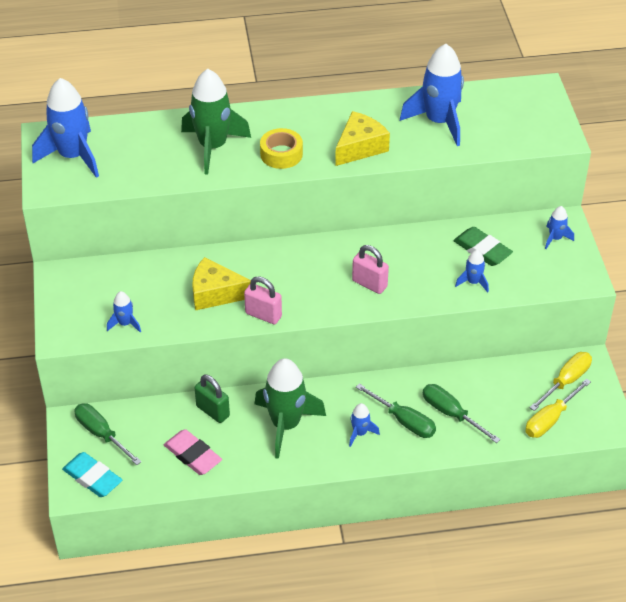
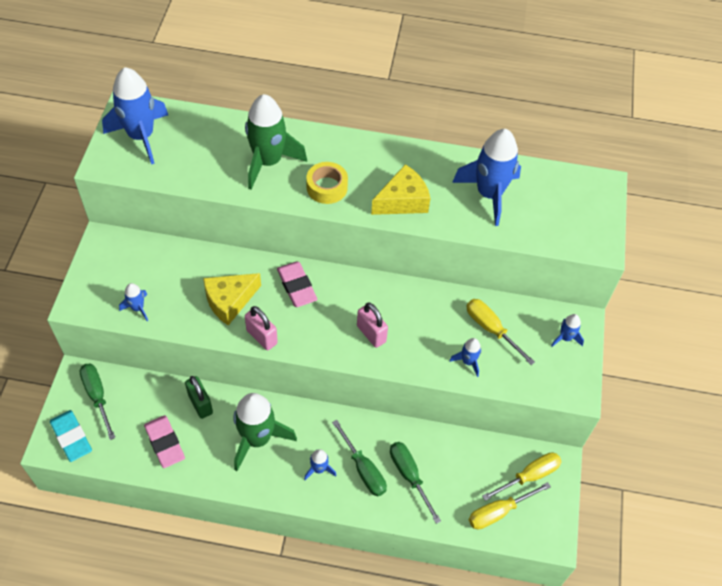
camera: 15 degrees right, 10 degrees up
(215, 293) = (229, 301): yellow cheese -> yellow cheese turned 60 degrees counterclockwise
(277, 263) = (297, 286): none -> pink eraser
(482, 249) = (491, 329): green eraser -> yellow screwdriver

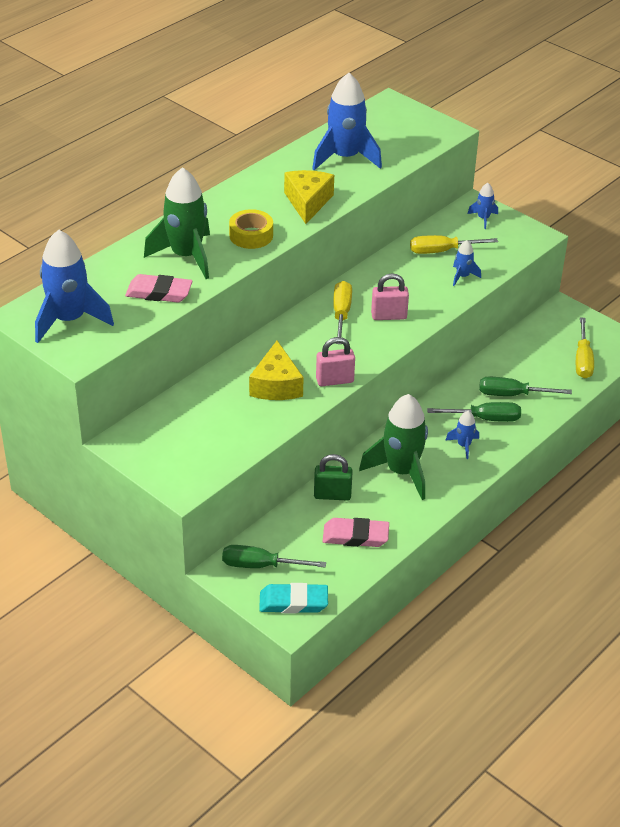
camera: 55 degrees left, 15 degrees down
(137, 308) = (228, 447): blue rocket -> none
(297, 286) = (298, 338): pink eraser -> pink eraser (159, 292)
(529, 476) = (563, 329): yellow screwdriver -> yellow screwdriver (341, 313)

